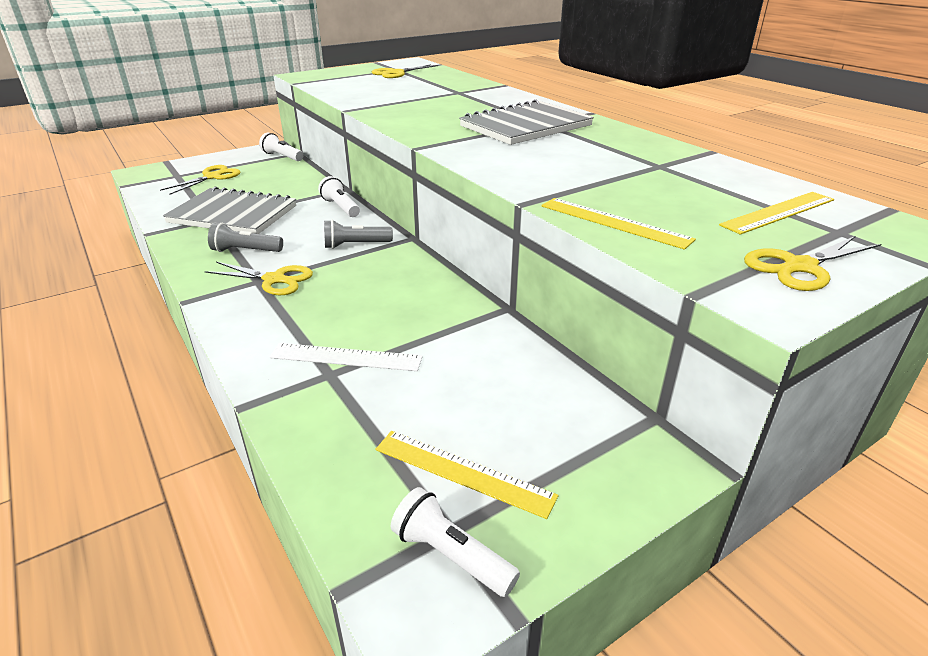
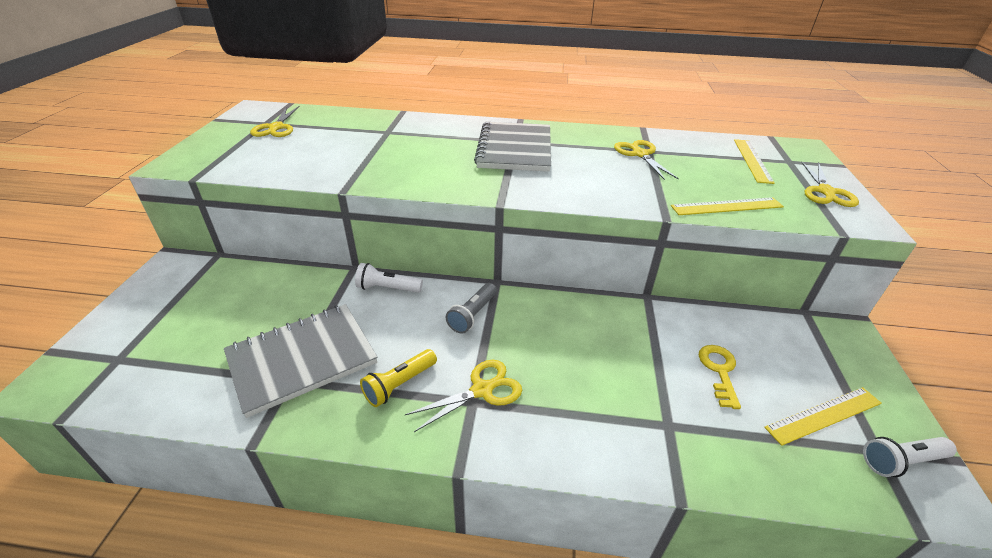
camera: 50 degrees left, 5 degrees up
(212, 177) = (174, 334): yellow scissors -> yellow scissors (640, 154)
(245, 251) = (399, 385): grey flashlight -> yellow flashlight
(282, 157) = (208, 267): white flashlight -> none
(346, 357) = (651, 405): white ruler -> none
(445, 382) = (719, 371): none -> yellow key

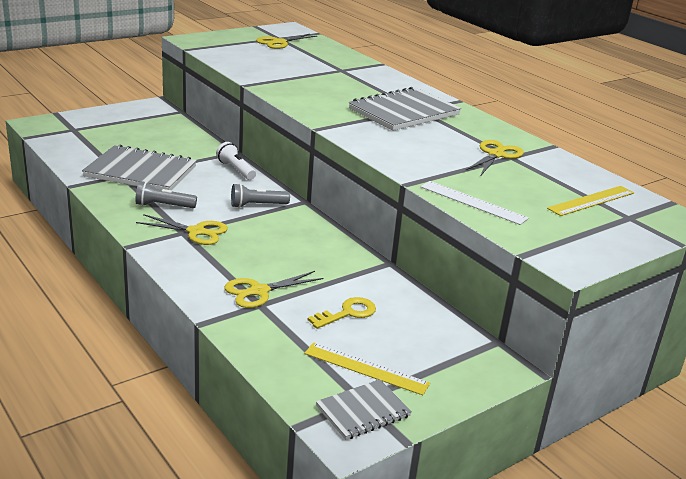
camera: 45 degrees right, 10 degrees down
(399, 385) = (163, 206): yellow flashlight -> grey flashlight
(727, 206) = (473, 202): yellow ruler -> white ruler
(825, 192) = (594, 240): yellow scissors -> yellow scissors (259, 291)
(901, 462) = (363, 411): white flashlight -> grey notebook

